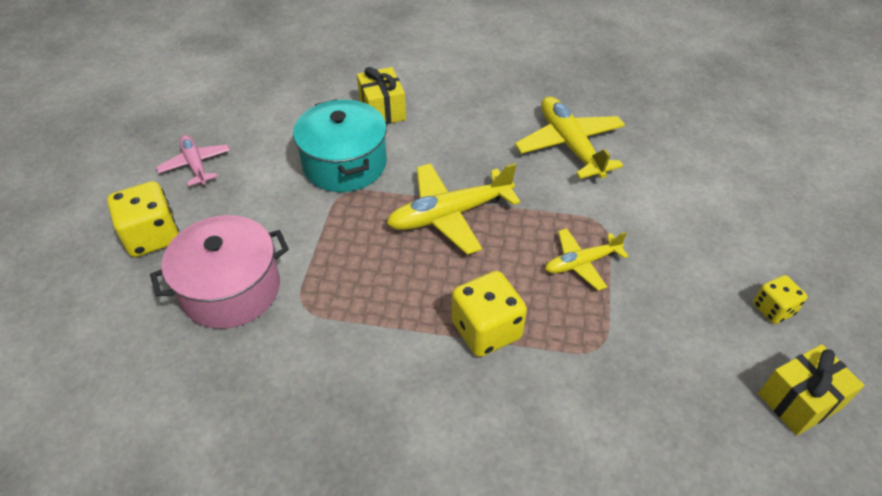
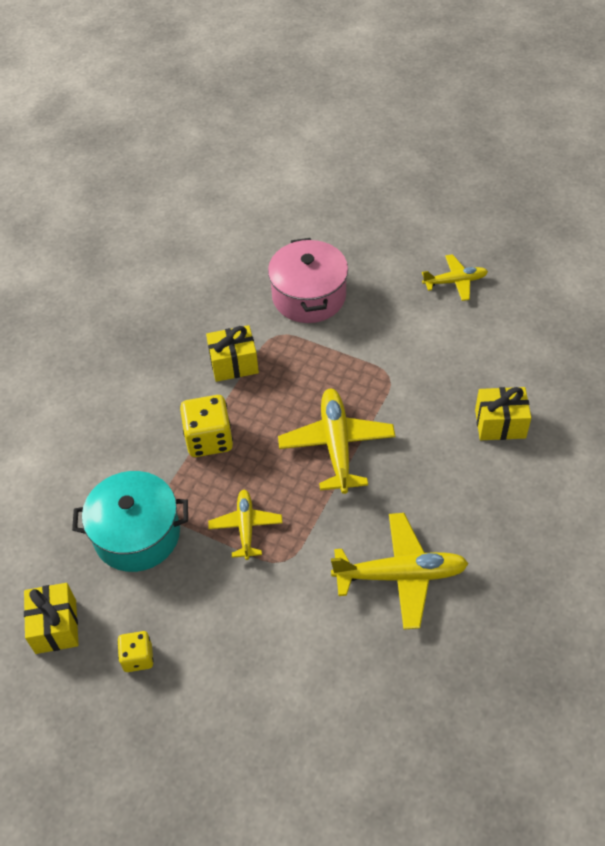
camera: 110 degrees right, 5 degrees up
(152, 236) = (378, 255): yellow dice -> none
(195, 165) = (455, 282): pink plane -> yellow plane
(344, 164) = (427, 381): turquoise pot -> turquoise pot (137, 534)
(362, 339) = (234, 364): none -> yellow gift

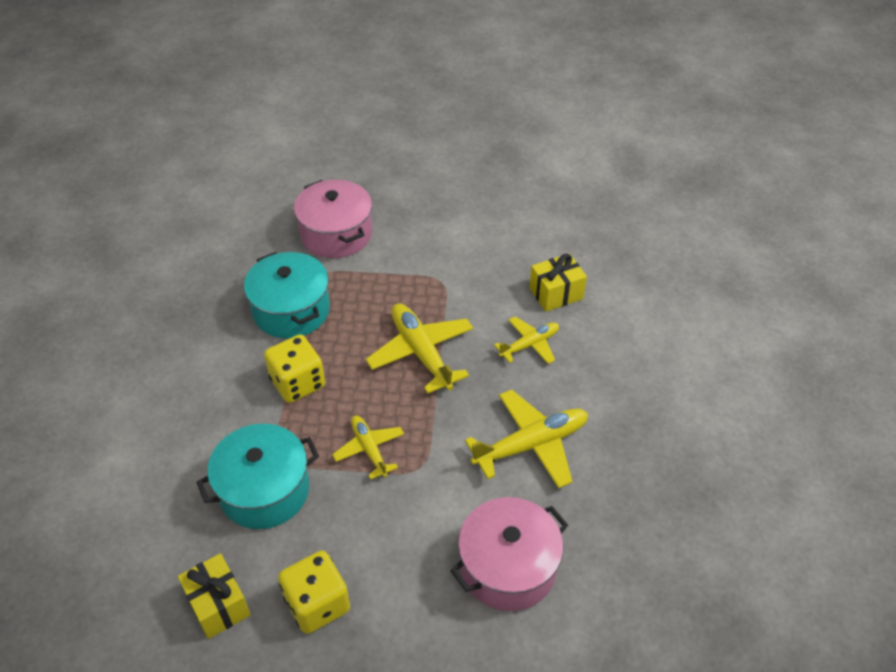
camera: 25 degrees left, 5 degrees down
(138, 657) = (317, 604): yellow dice -> yellow dice, size x1.68
(234, 364) = (291, 310): yellow gift -> turquoise pot
(322, 688) = (508, 567): none -> pink pot
(455, 282) = (462, 189): yellow plane -> yellow plane (529, 344)

